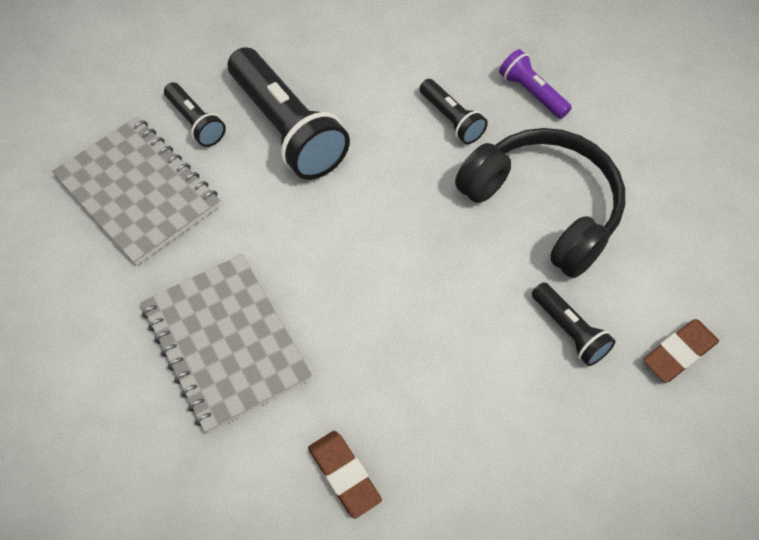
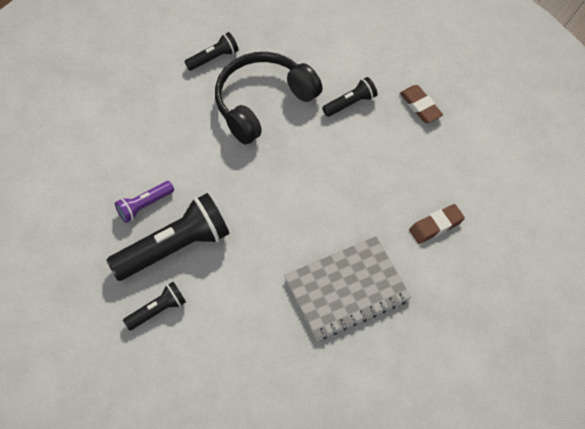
camera: 85 degrees left, 0 degrees up
(138, 191) = (217, 349): grey notebook -> none
(451, 119) = (183, 145): black flashlight -> black flashlight (214, 58)
(532, 93) = (168, 95): purple flashlight -> purple flashlight (144, 205)
(679, 353) = (368, 55): brown eraser -> brown eraser (420, 106)

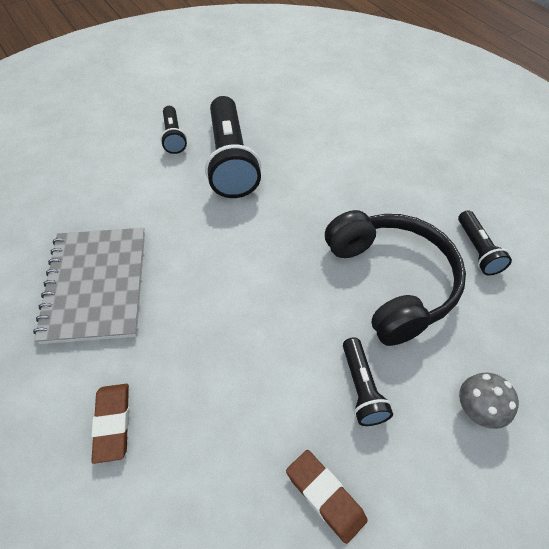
camera: 110 degrees right, 5 degrees down
(144, 205) = (289, 150): purple flashlight -> none
(337, 46) = (477, 409): none -> grey mushroom
(420, 106) = (325, 496): brown eraser -> brown eraser turned 60 degrees clockwise

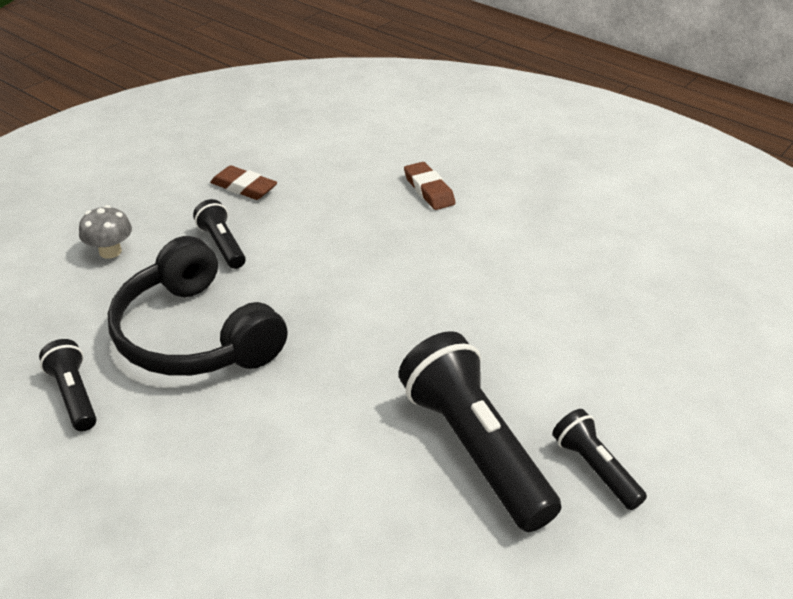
camera: 160 degrees right, 15 degrees down
(96, 285) = (526, 265): grey notebook -> none

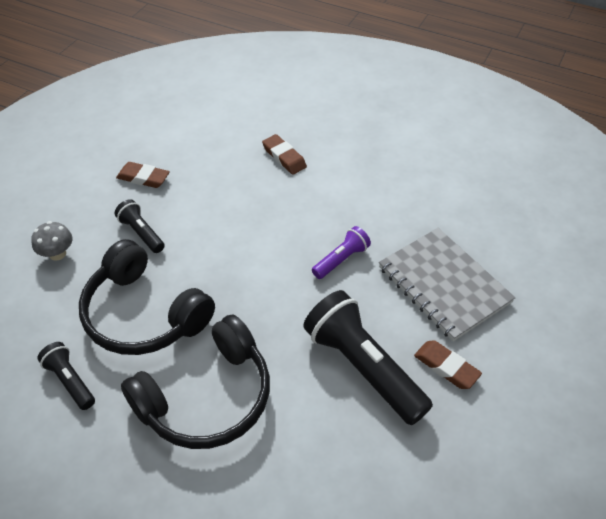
camera: 10 degrees left, 10 degrees up
(246, 447) = (207, 397): none -> black headphones
(475, 314) = (341, 260): none -> purple flashlight
(594, 468) = (446, 367): black flashlight -> brown eraser
(612, 366) = (443, 285): none -> grey notebook

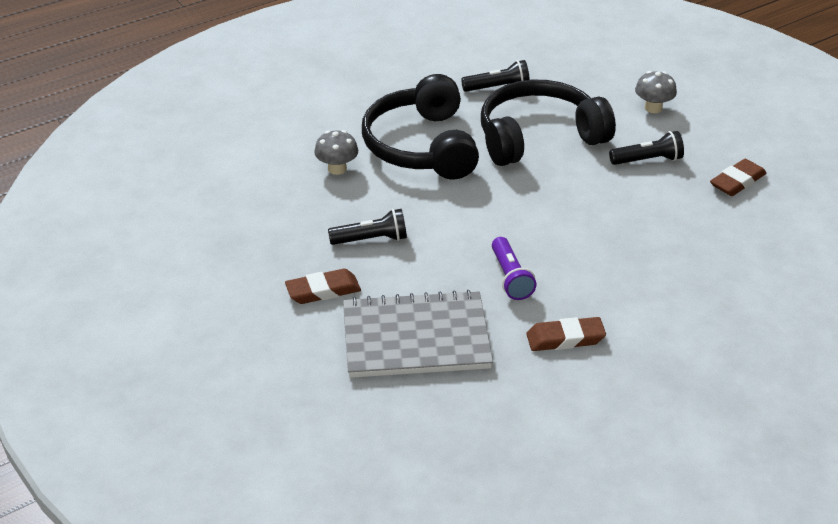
camera: 120 degrees right, 10 degrees down
(284, 157) = (712, 297): brown eraser -> brown eraser (565, 338)
(284, 451) = (337, 169): none -> grey mushroom
(363, 367) = (371, 240): black flashlight -> black flashlight, size x0.51

